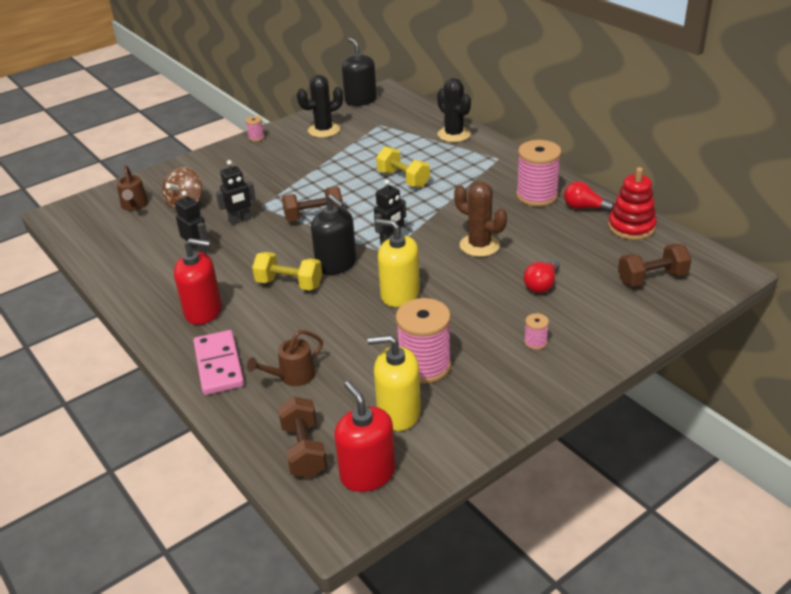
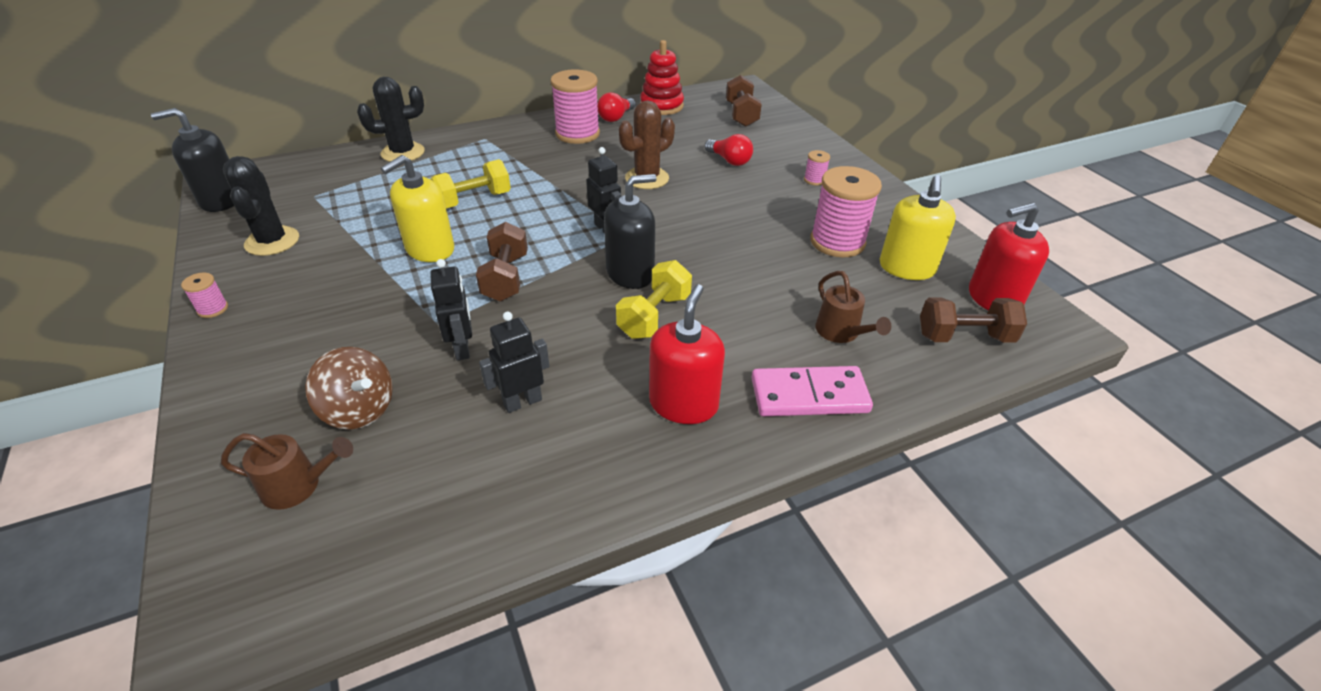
camera: 80 degrees left, 5 degrees up
(400, 294) = (712, 238): yellow soap dispenser -> yellow soap dispenser (430, 249)

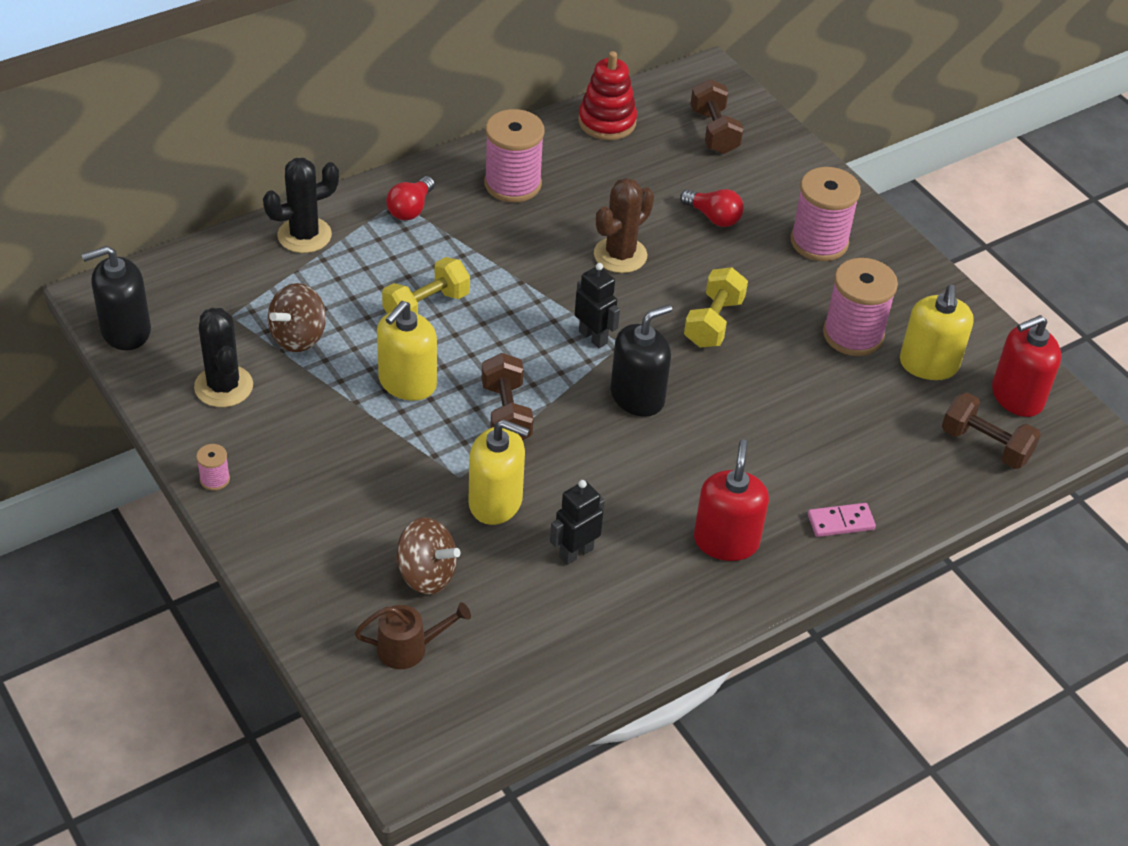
camera: 10 degrees left, 5 degrees up
(357, 213) = (298, 337): none -> brown spinning top
(462, 348) = (495, 502): black robot -> yellow soap dispenser
(616, 117) = (553, 149): red light bulb -> red light bulb (410, 209)
(654, 316) = (676, 448): yellow dumbbell -> yellow dumbbell (713, 322)
(809, 395) = (840, 522): pink domino -> pink domino, size x0.59
(814, 180) = (819, 242): pink spool -> pink spool, size x2.26
(841, 333) = (865, 451): brown watering can -> none
(964, 337) = (985, 445): brown dumbbell -> brown dumbbell turned 45 degrees clockwise

